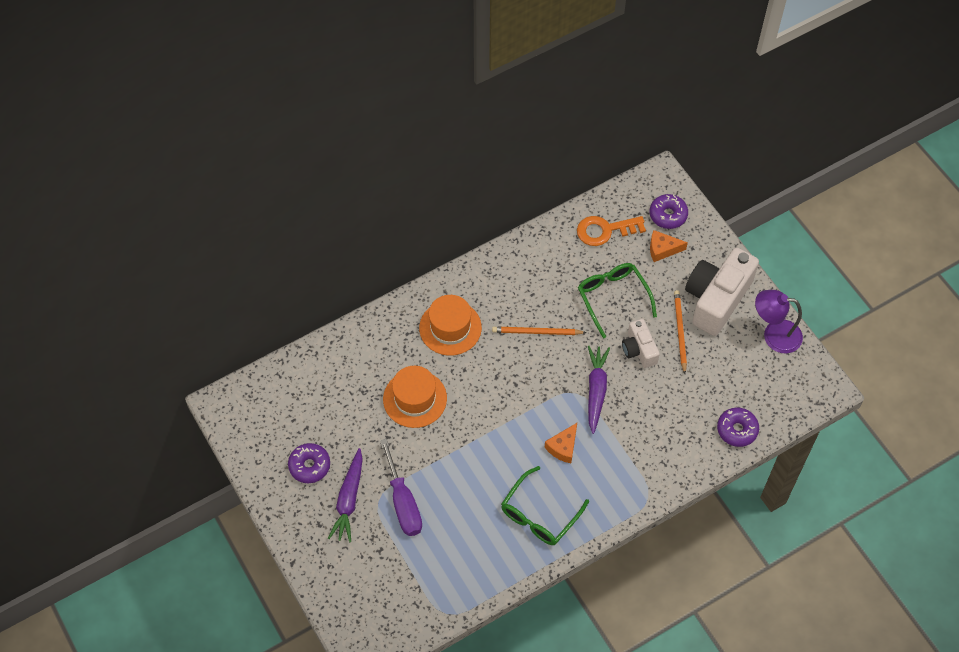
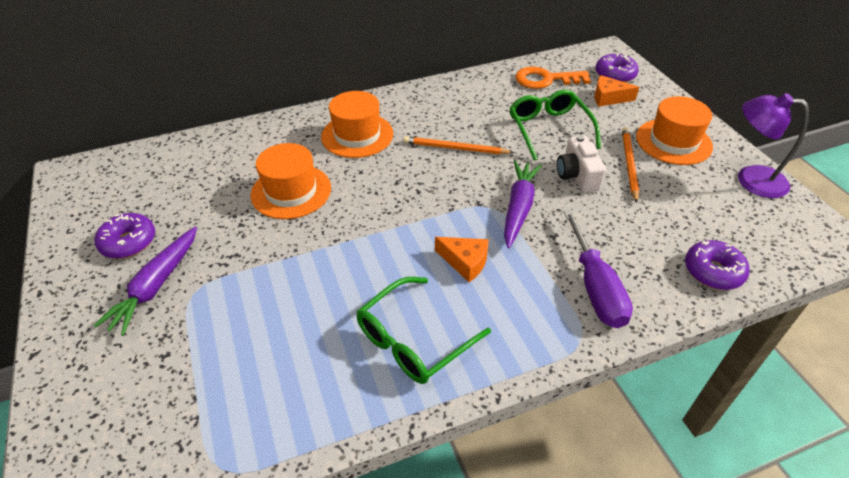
camera: 10 degrees right, 15 degrees down
(403, 502) = (226, 298): purple screwdriver -> purple screwdriver (595, 287)
(563, 447) = (465, 262): orange cheese -> orange cheese turned 105 degrees counterclockwise
(716, 299) = (673, 141): white camera -> orange hat

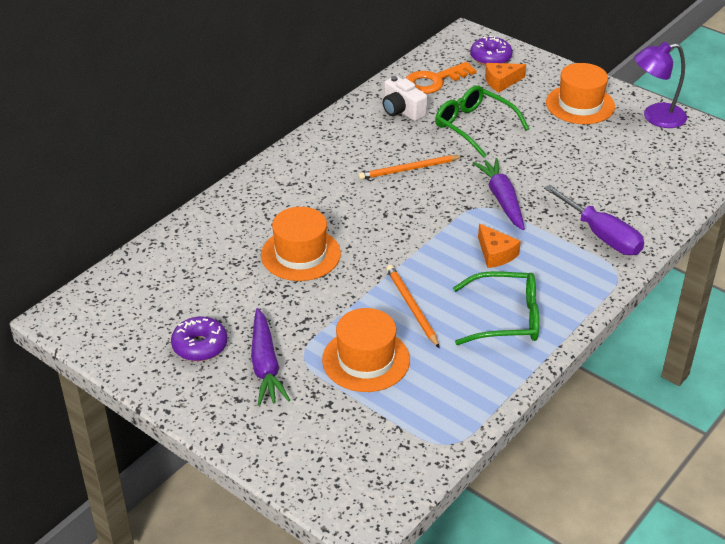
camera: 30 degrees left, 5 degrees down
(357, 135) = (310, 187): orange hat -> orange hat (366, 360)
(414, 339) = (505, 318): green glasses -> green glasses turned 105 degrees counterclockwise
(465, 262) = (495, 254): orange cheese -> orange cheese turned 60 degrees clockwise
(577, 175) = (527, 158): white camera -> white camera (402, 110)
(629, 164) = (559, 135): orange pencil -> orange pencil (411, 307)
(713, 271) = (671, 195): purple donut -> none

